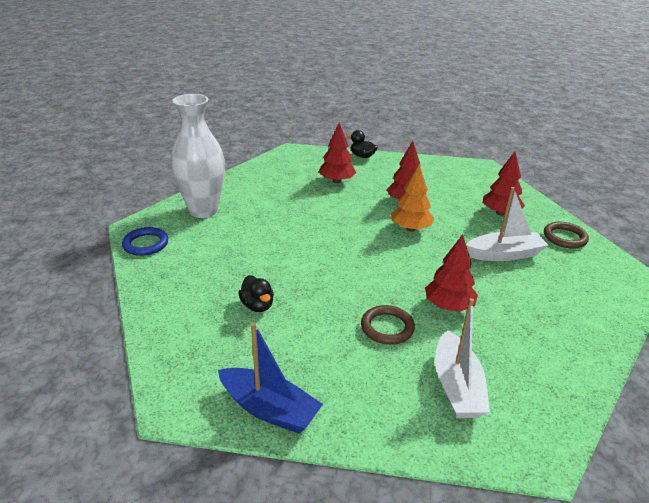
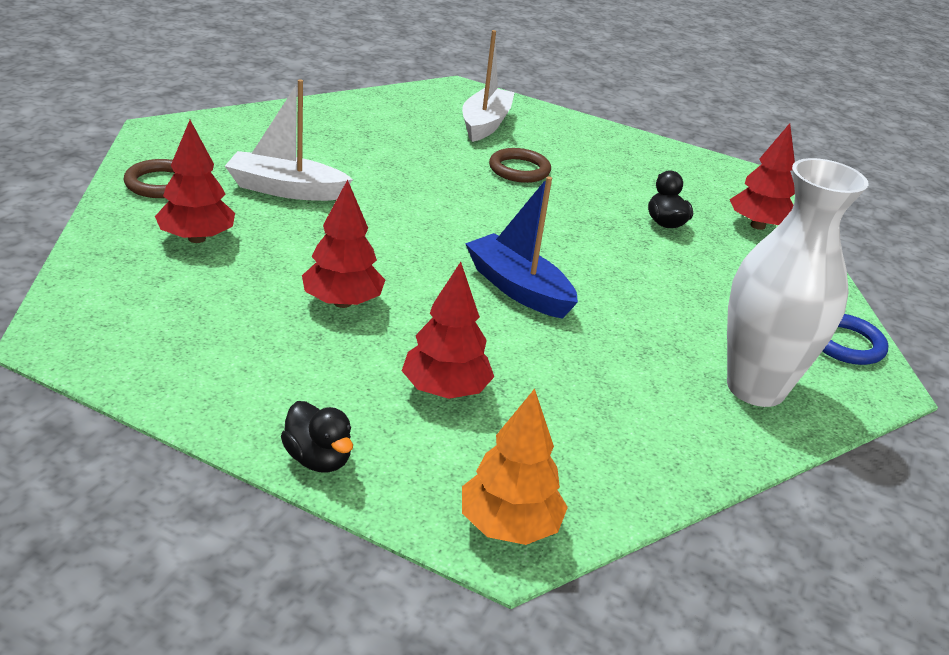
camera: 165 degrees left, 0 degrees up
(269, 409) = (664, 154): blue boat -> blue boat (518, 289)
(410, 229) = (384, 255): orange tree -> orange tree (509, 526)
(448, 306) = (431, 167): red tree -> red tree (758, 226)

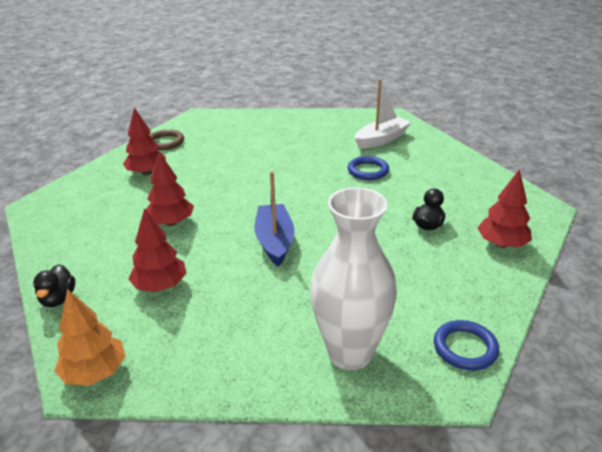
camera: 40 degrees right, 0 degrees up
(286, 189) = (219, 157): white boat -> none
(519, 170) = (368, 171): brown ring -> blue ring

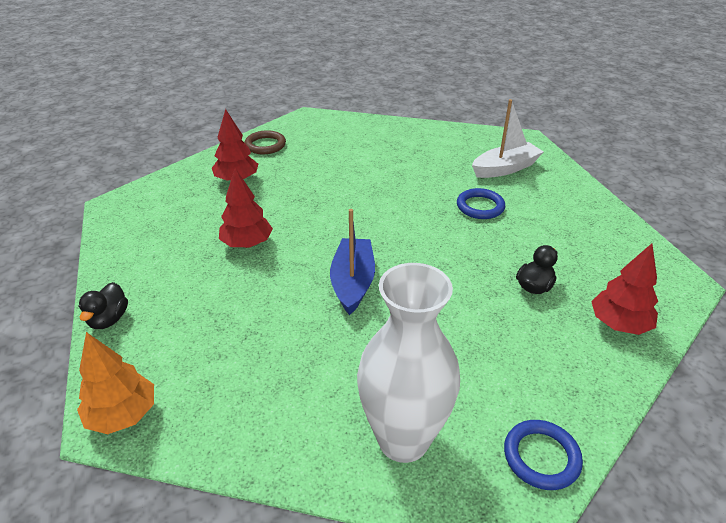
camera: 10 degrees right, 5 degrees up
(160, 286) = (216, 320): red tree -> none

